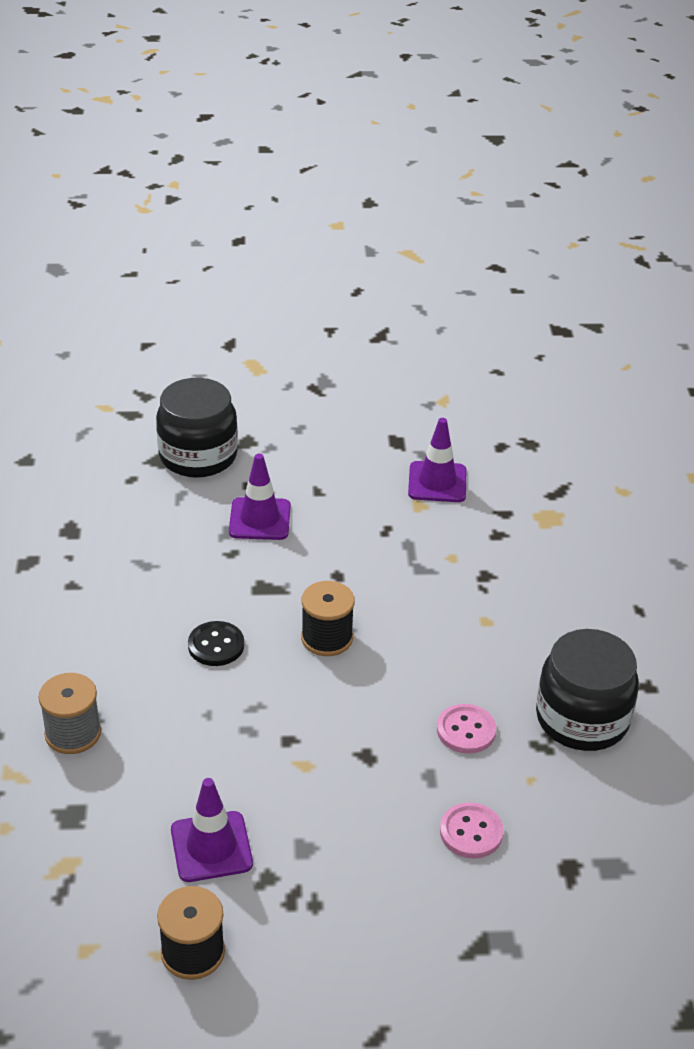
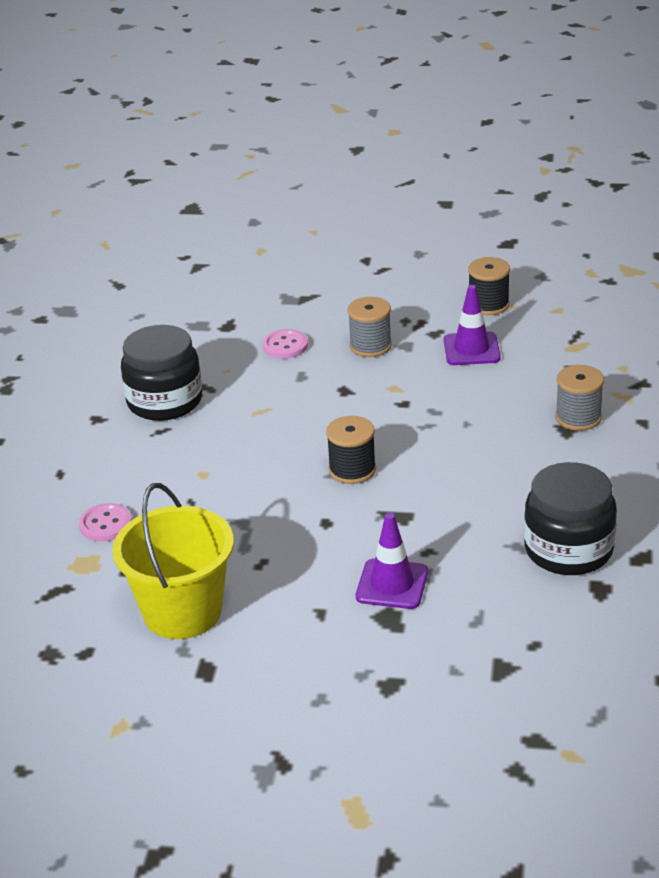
camera: 165 degrees left, 5 degrees down
(198, 456) = (452, 669): black jar -> black jar (568, 550)
(216, 645) = (453, 471): black button -> none
(353, 842) = (370, 346): none -> grey spool
(437, 482) = (182, 612): purple traffic cone -> yellow bucket
(466, 730) = (260, 400): pink button -> pink button (105, 524)

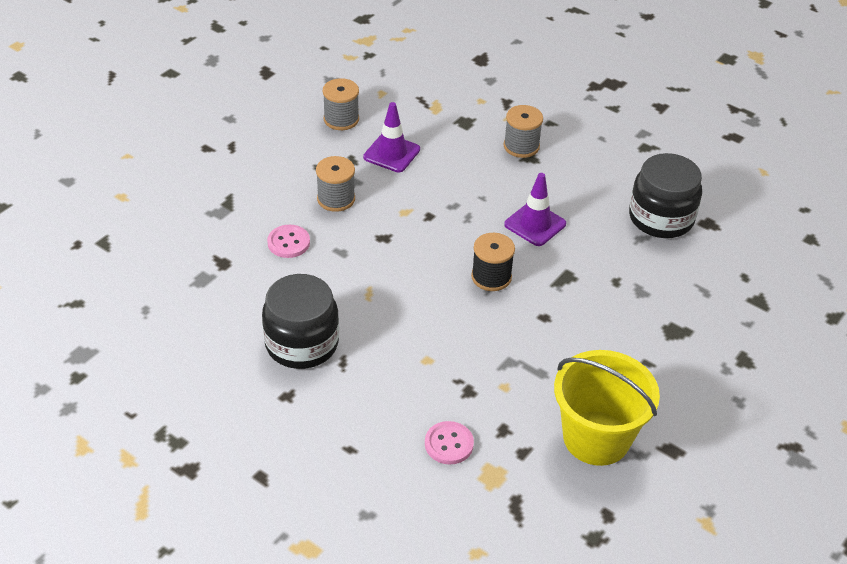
camera: 65 degrees left, 10 degrees up
(392, 584) = (640, 314): purple traffic cone -> purple traffic cone (535, 224)
(488, 305) = (341, 119): black spool -> grey spool

